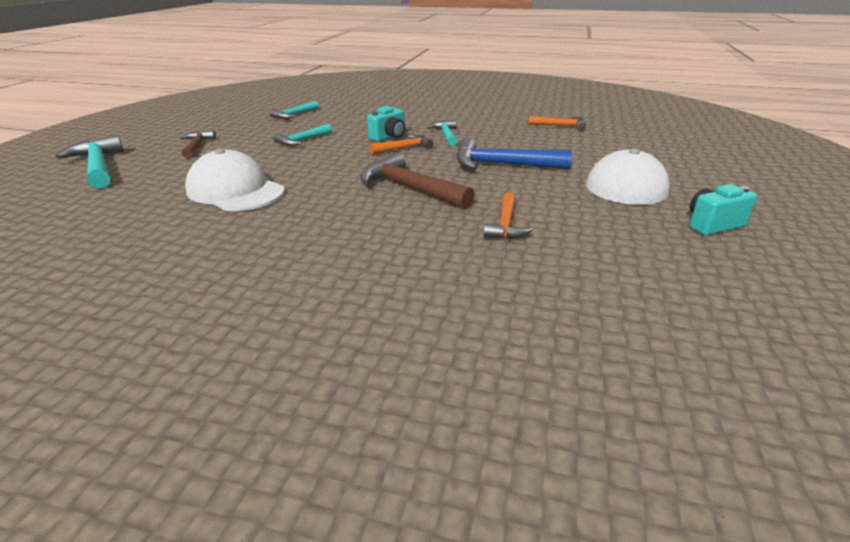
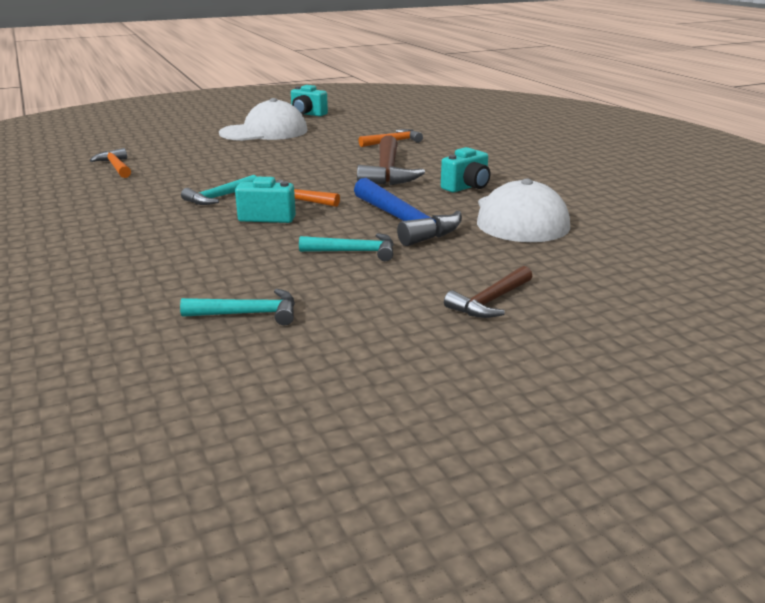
camera: 130 degrees left, 5 degrees down
(98, 166) = (655, 316): turquoise hammer -> none
(319, 200) = (467, 187): none -> turquoise camera
(502, 165) = (282, 162): blue hammer -> blue hammer (404, 222)

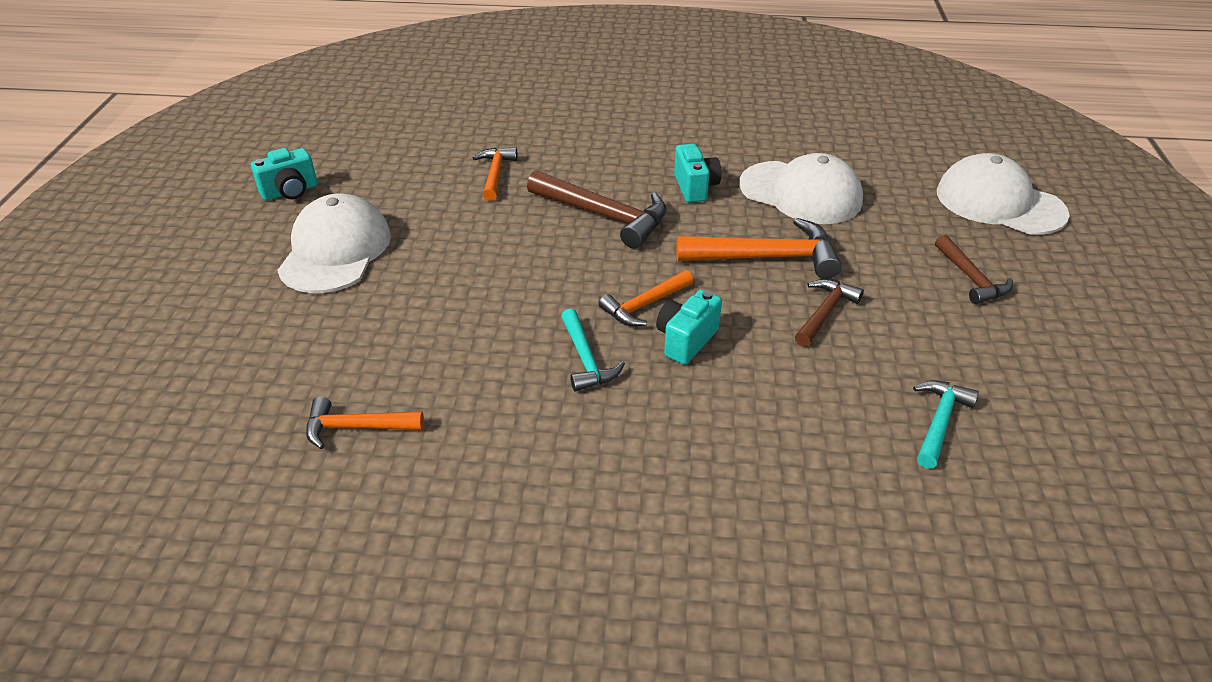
camera: 60 degrees left, 15 degrees up
(354, 252) = (825, 313): turquoise hammer -> brown hammer
(404, 222) = (767, 258): blue hammer -> orange hammer
(660, 299) = (999, 203): none -> white cap

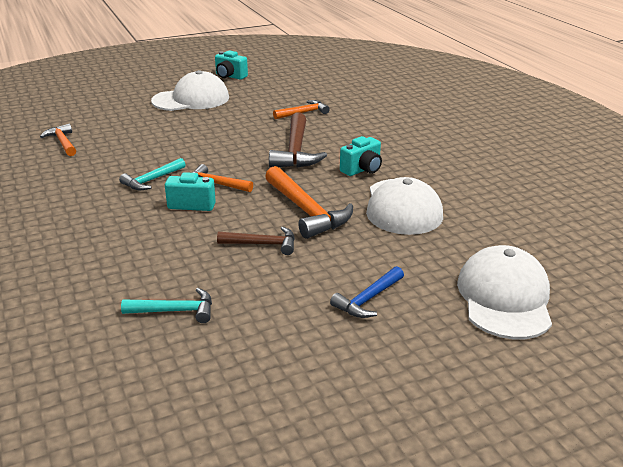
camera: 60 degrees right, 10 degrees down
(971, 278) = (368, 299): brown hammer -> blue hammer

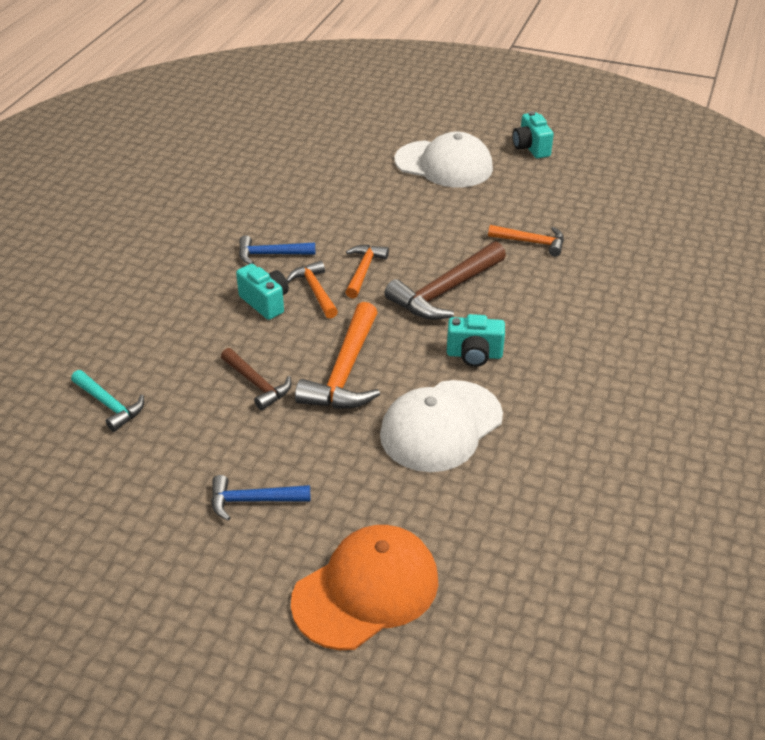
camera: 45 degrees right, 10 degrees up
(63, 142) = (261, 167): orange hammer -> orange hammer (363, 271)
(152, 180) = (271, 254): turquoise hammer -> blue hammer
(504, 298) = (366, 590): white cap -> orange cap

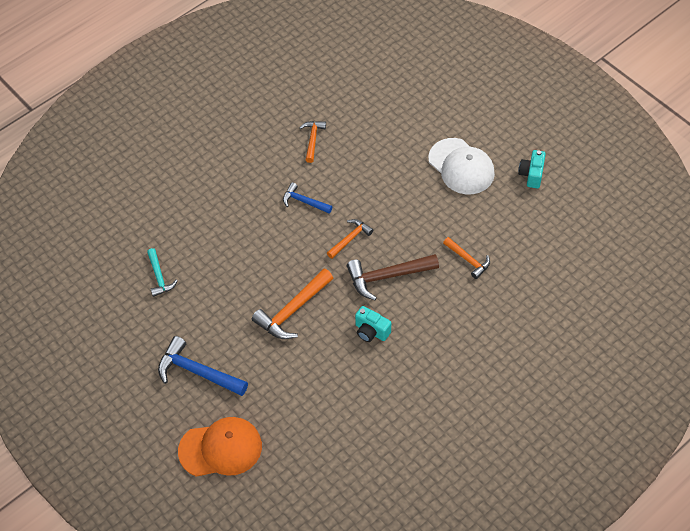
camera: 30 degrees right, 15 degrees up
(253, 500) = (197, 372): blue hammer -> blue hammer, size x1.68
(257, 384) = (241, 297): brown hammer -> none
(265, 302) = (279, 239): turquoise camera -> none
(315, 291) = (312, 242): orange hammer -> orange hammer (313, 140)
(441, 426) = (320, 371): white cap -> none

